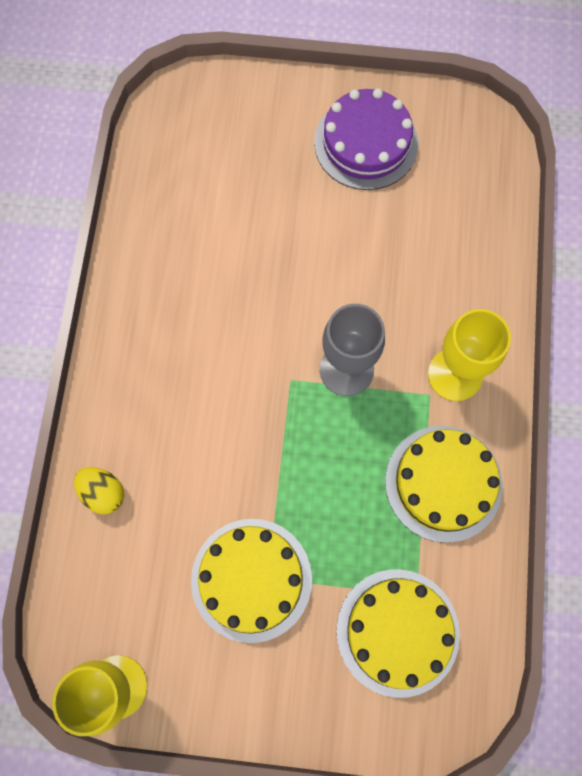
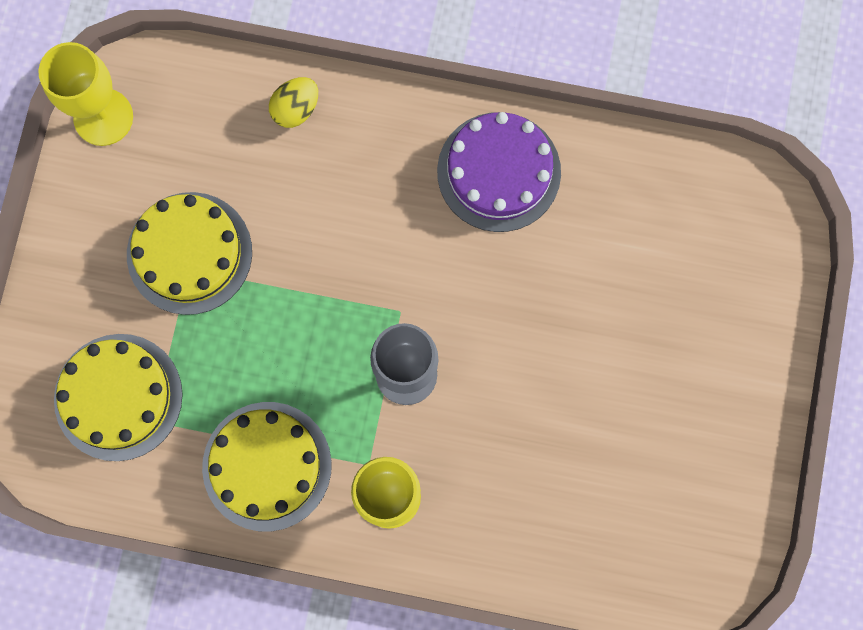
camera: 95 degrees right, 5 degrees up
(366, 143) = (695, 428): purple cake -> purple cake (499, 172)

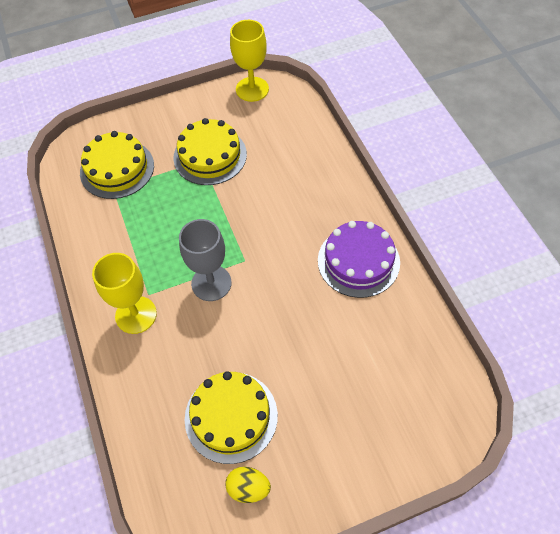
camera: 60 degrees right, 20 degrees down
(267, 466) = (119, 249): yellow cake -> yellow cake (231, 416)
(296, 109) = (317, 156): yellow egg -> yellow egg (248, 488)

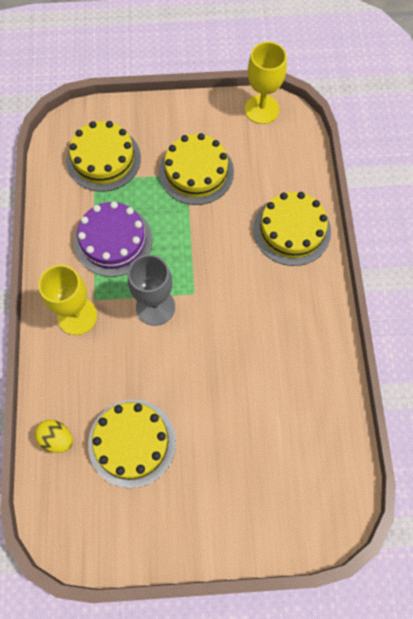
camera: 15 degrees right, 10 degrees up
(248, 488) = (126, 513): yellow egg -> yellow egg (57, 439)
(317, 180) = (292, 230): none -> yellow cake
(358, 261) = (301, 329): purple cake -> purple cake (113, 240)

